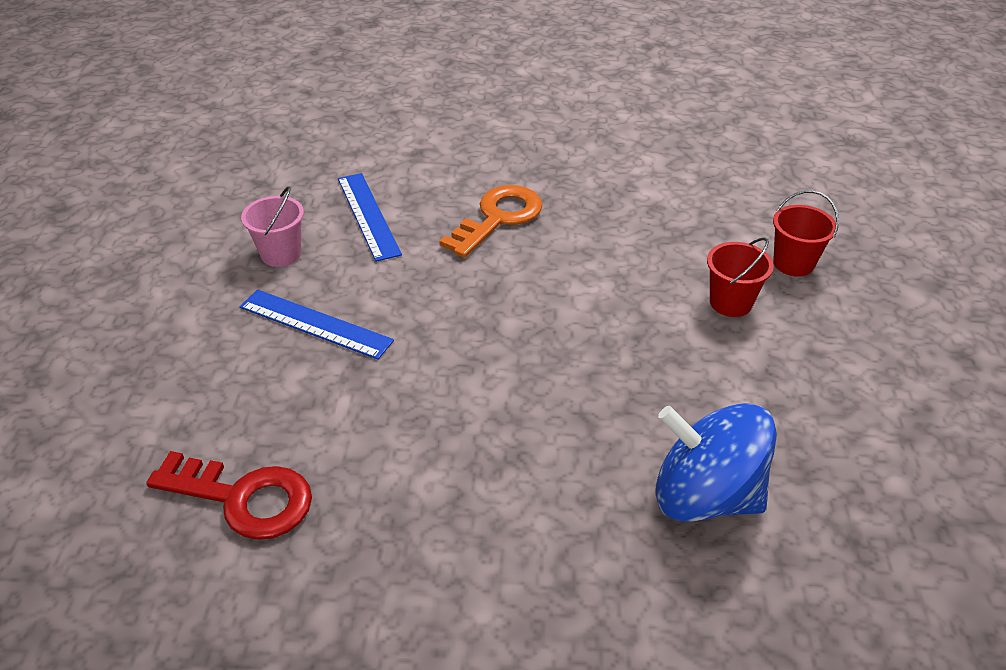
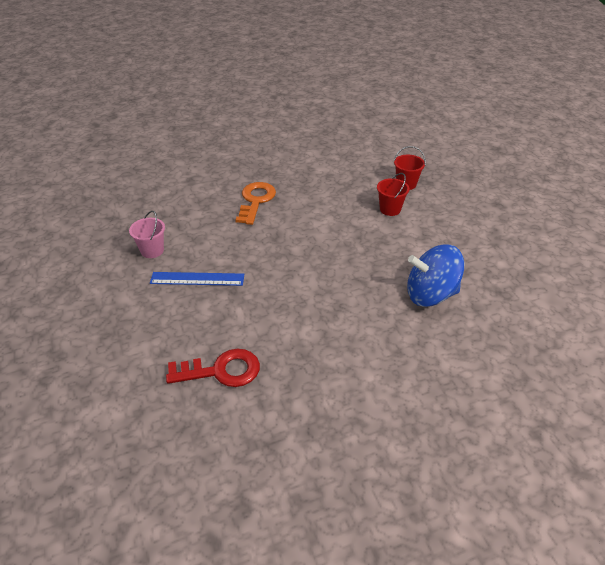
camera: 25 degrees left, 0 degrees up
(368, 215) = (186, 218): blue ruler -> none

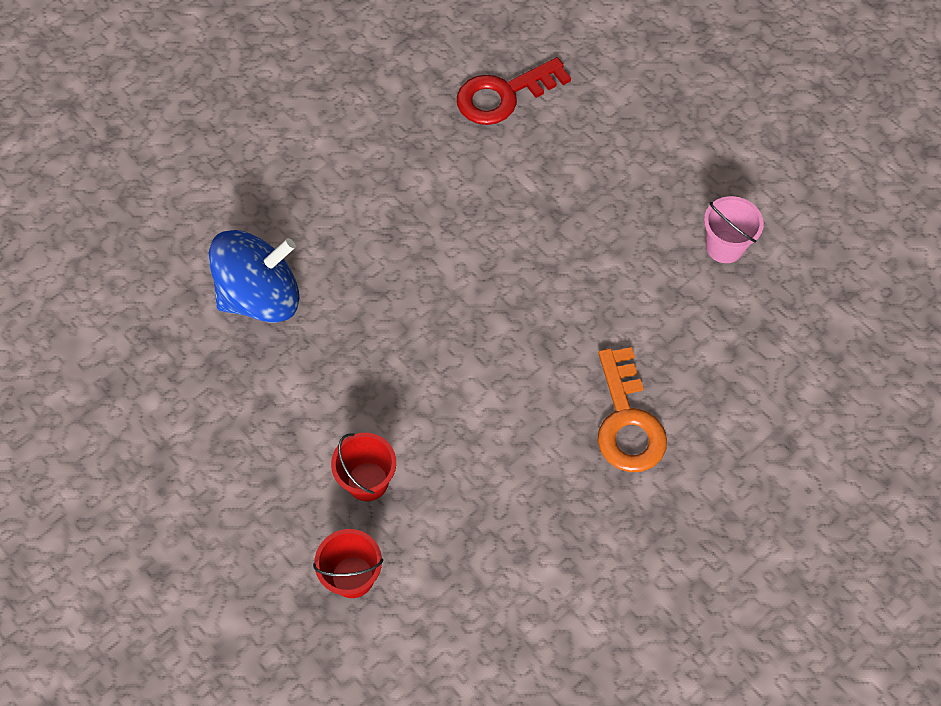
camera: 160 degrees right, 20 degrees up
(197, 279) = (619, 216): blue ruler -> none

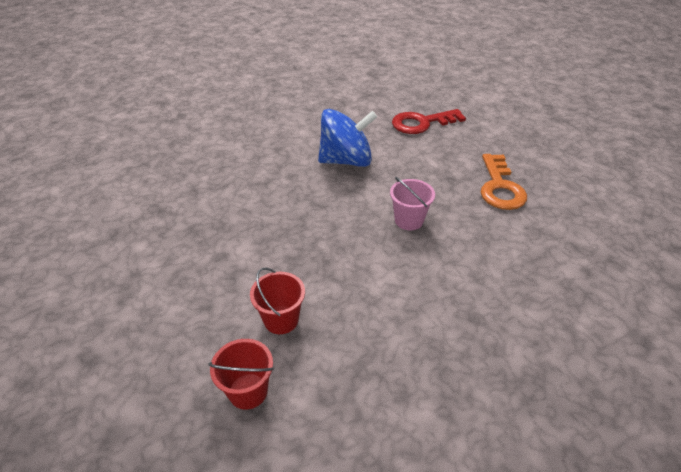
camera: 10 degrees right, 20 degrees down
(261, 296) = (239, 199): blue spinning top -> blue spinning top (346, 160)
(627, 421) = (501, 307): orange key -> orange key (500, 187)
(724, 246) = (574, 210): pink bucket -> pink bucket (409, 220)

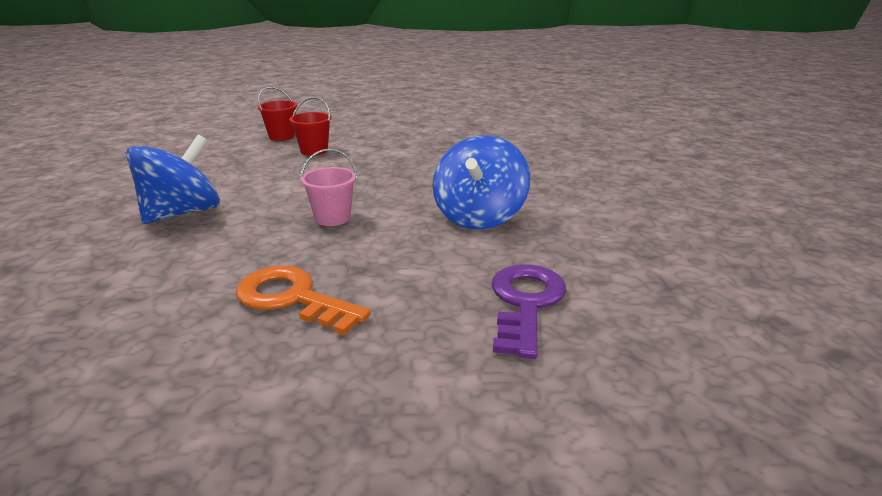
camera: 120 degrees right, 15 degrees down
(422, 123) = (525, 303): red key -> purple key
(487, 311) = (182, 213): none -> blue spinning top

